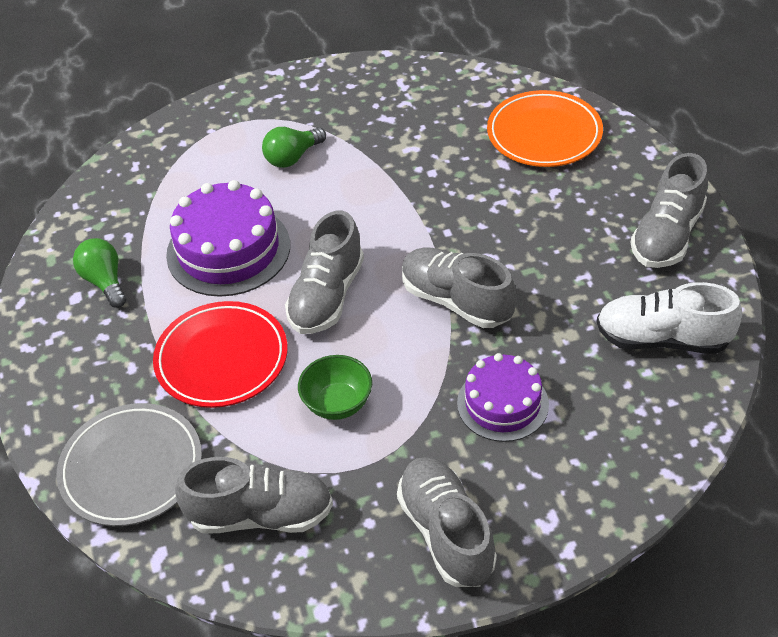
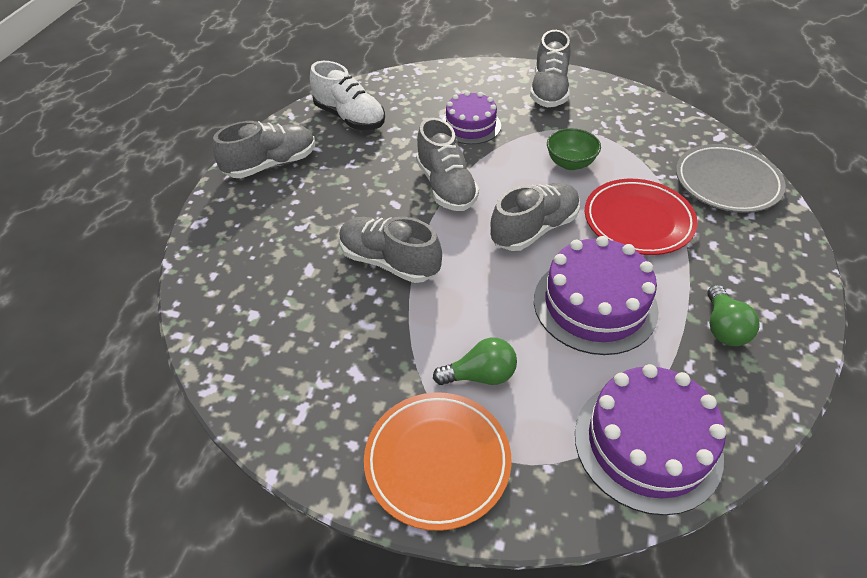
camera: 150 degrees left, 0 degrees up
(146, 172) = (647, 444): none -> purple cake
(261, 514) = (648, 132): grey shoe -> grey shoe (389, 262)
(544, 134) = (248, 278): orange plate -> orange plate (437, 461)

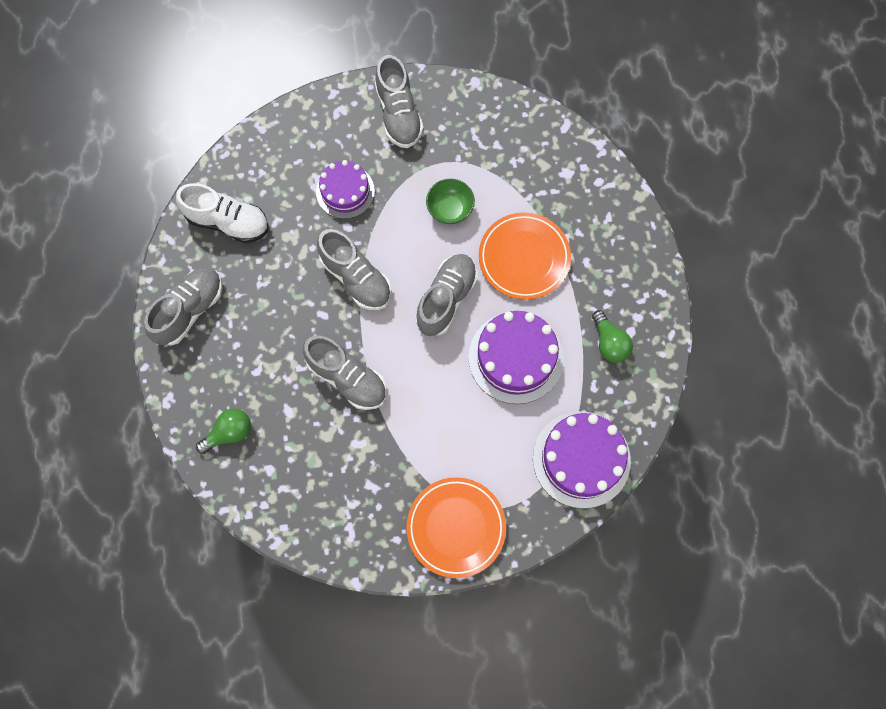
camera: 25 degrees left, 25 degrees up
(389, 262) = (347, 378): grey shoe -> grey shoe turned 150 degrees counterclockwise
(480, 375) = (458, 452): green light bulb -> green light bulb (229, 433)
(638, 221) = (524, 258): red plate -> orange plate
(727, 182) = (583, 185): grey plate -> none

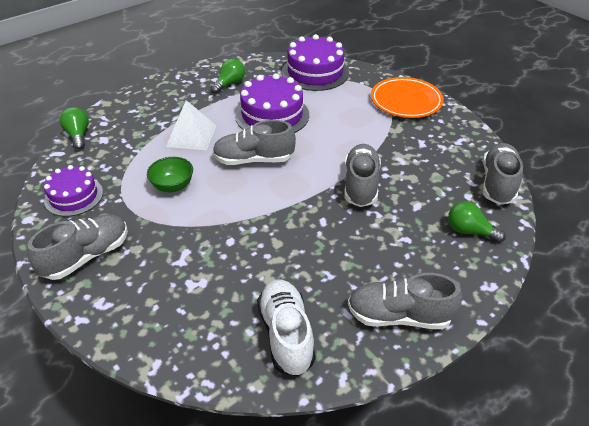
camera: 120 degrees left, 30 degrees down
(345, 191) = (194, 258): purple cake -> purple cake (74, 196)
(356, 278) = (274, 215): grey shoe -> grey shoe (498, 183)
(524, 258) = (191, 136): orange plate -> white pyramid
(587, 152) = (78, 135): none -> green light bulb

